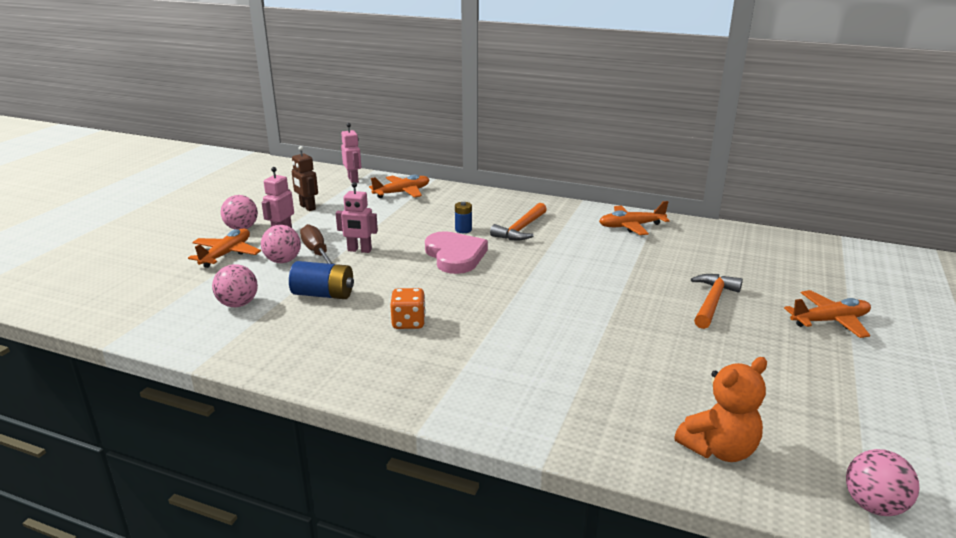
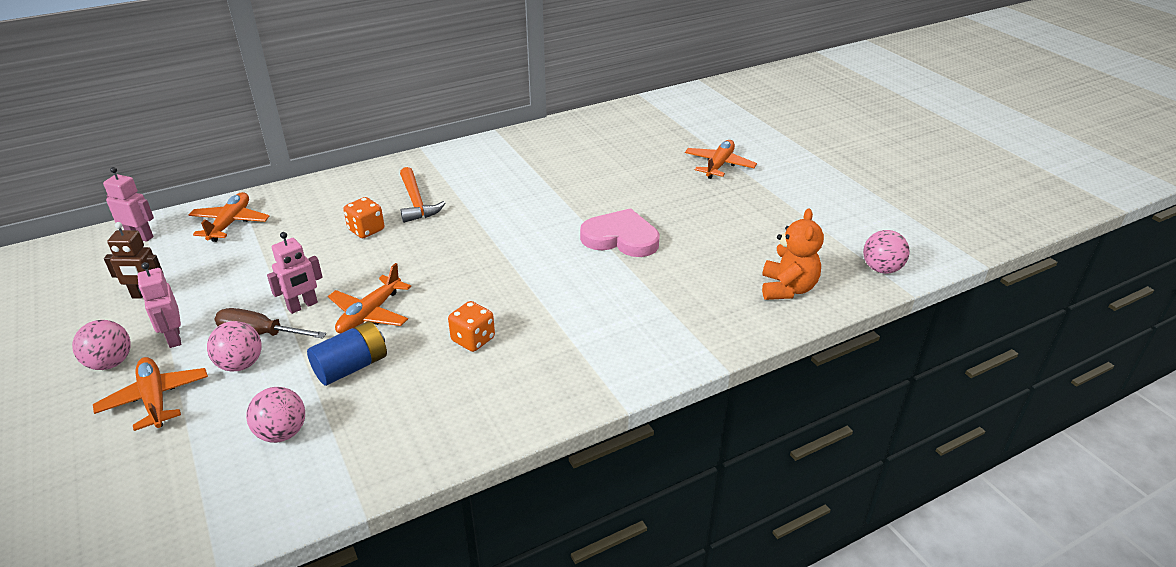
camera: 50 degrees left, 10 degrees up
(455, 256) = (404, 258): pink heart -> pink heart (621, 238)
(463, 230) = (366, 230): blue battery -> orange dice
(631, 226) = (497, 154): orange plane -> orange plane (370, 314)
(712, 302) = (642, 189): orange hammer -> none

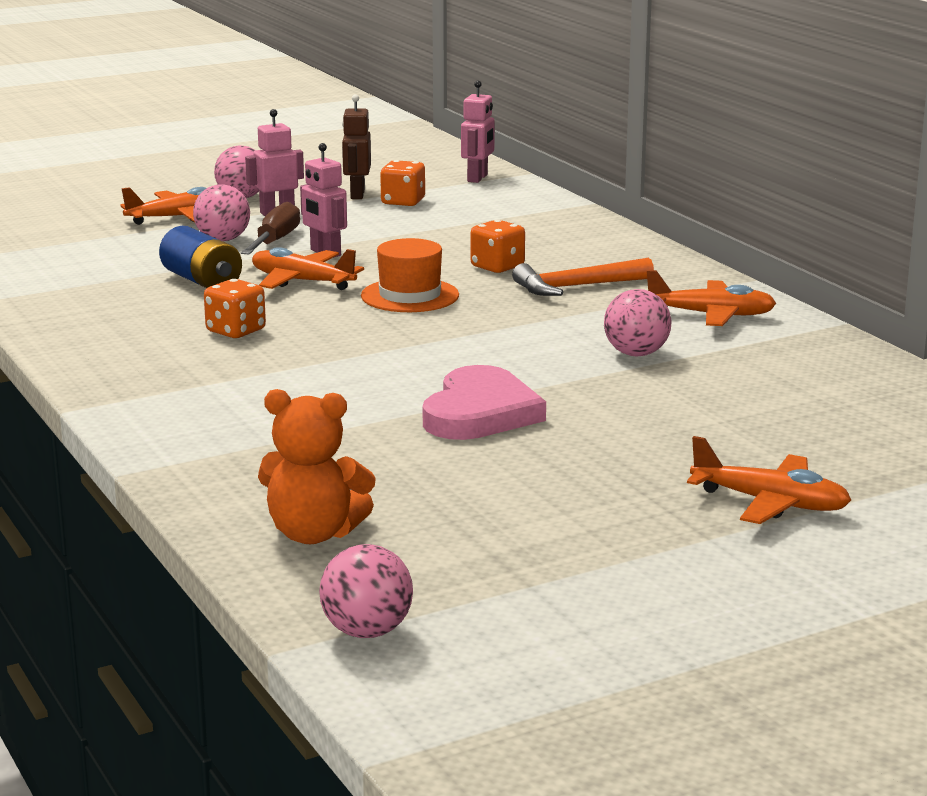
camera: 90 degrees right, 15 degrees down
(185, 271) = (403, 202): none -> orange dice
(230, 223) = (510, 207): orange plane -> orange plane (711, 315)
(282, 433) = (105, 264): pink ball -> pink ball (636, 354)
(416, 264) = (410, 296): none -> orange hat

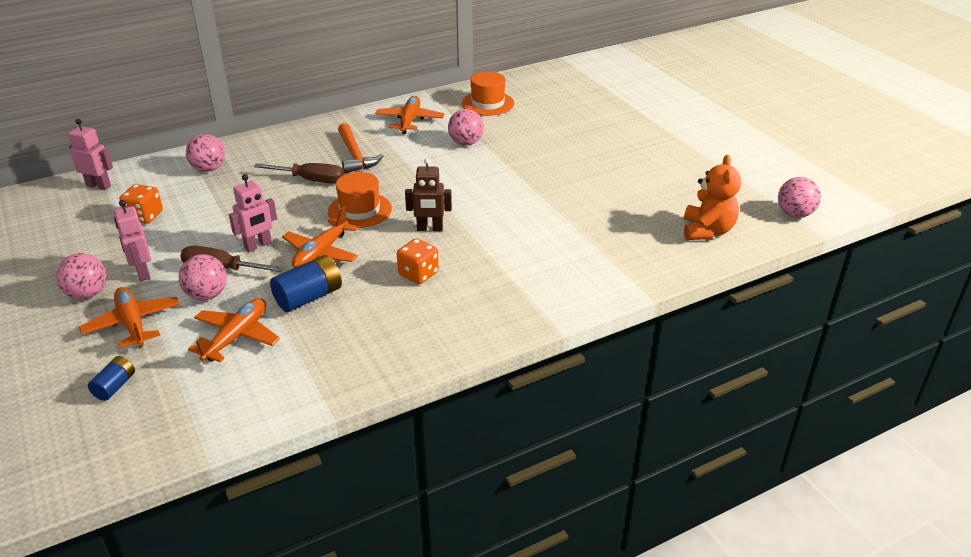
camera: 90 degrees left, 15 degrees up
(75, 221) = (115, 386): none -> blue battery
(357, 194) = (113, 237): brown robot -> brown robot (430, 228)
(480, 413) = (550, 187): pink heart -> none
(497, 267) = (310, 180): orange dice -> brown screwdriver
(526, 218) = (209, 169): none -> pink ball
(770, 503) = (640, 122): orange plane -> orange plane (236, 336)
(807, 369) = (487, 103): none -> orange hat

